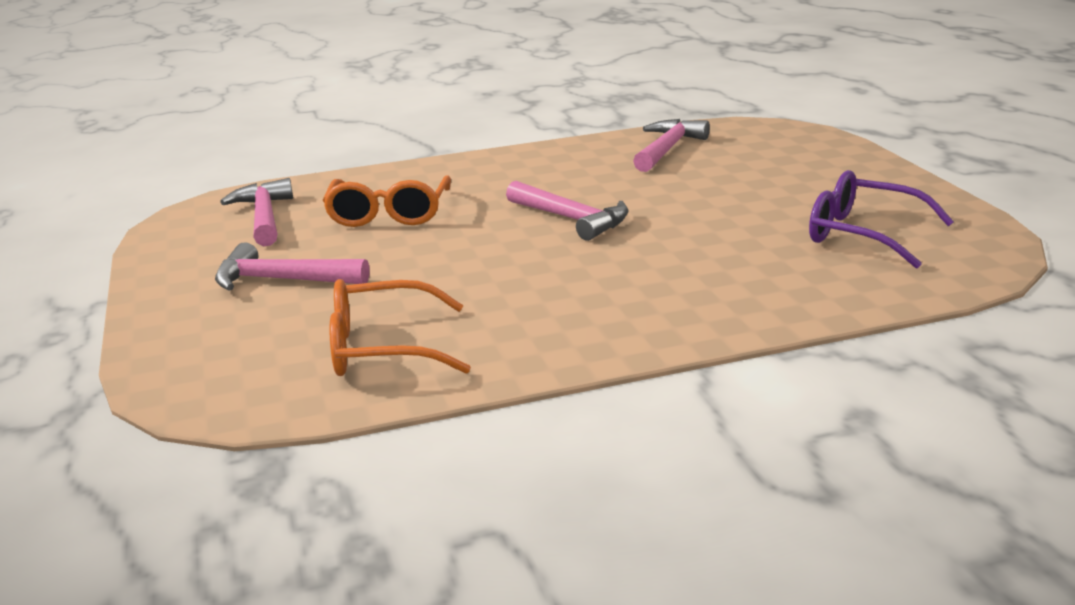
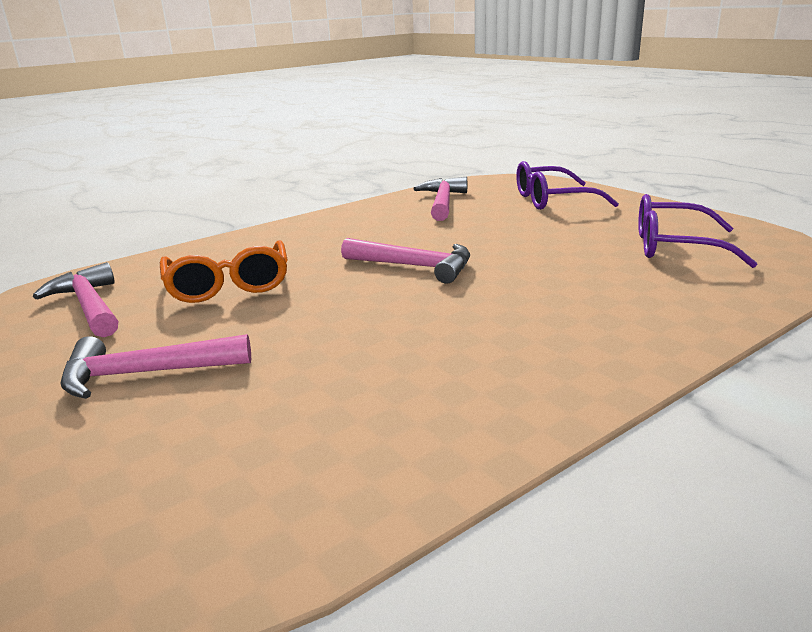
camera: 20 degrees left, 0 degrees up
(382, 348) = (325, 441): orange glasses -> none
(794, 161) = (552, 200): none -> purple glasses

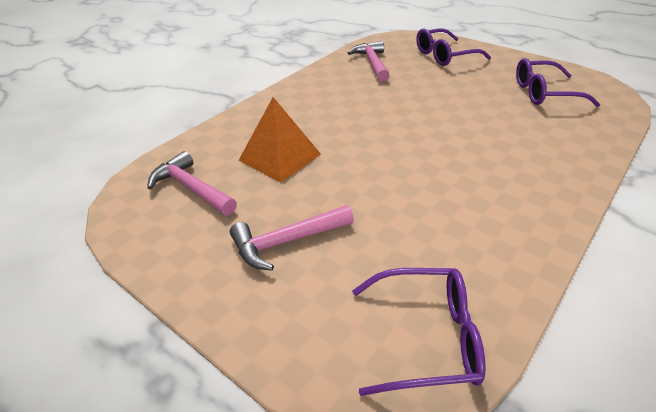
camera: 15 degrees left, 15 degrees up
(224, 519) = (426, 338): none -> purple glasses
(229, 285) = (279, 157): orange glasses -> orange pyramid
(415, 266) = (396, 126): pink hammer -> none

